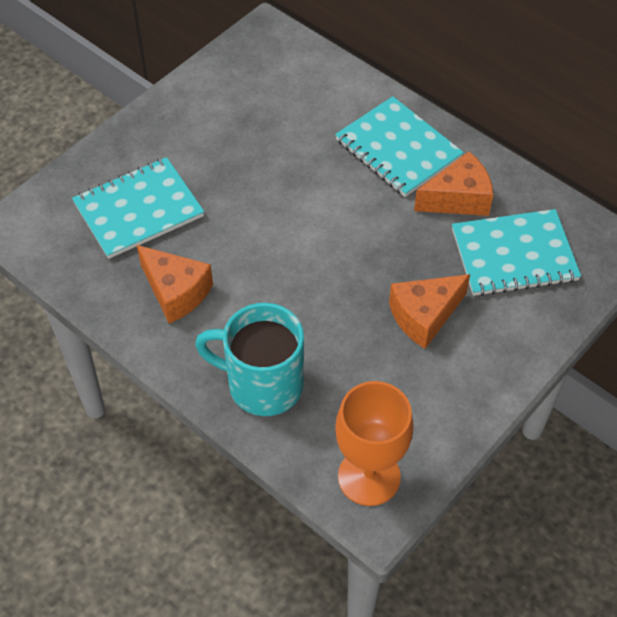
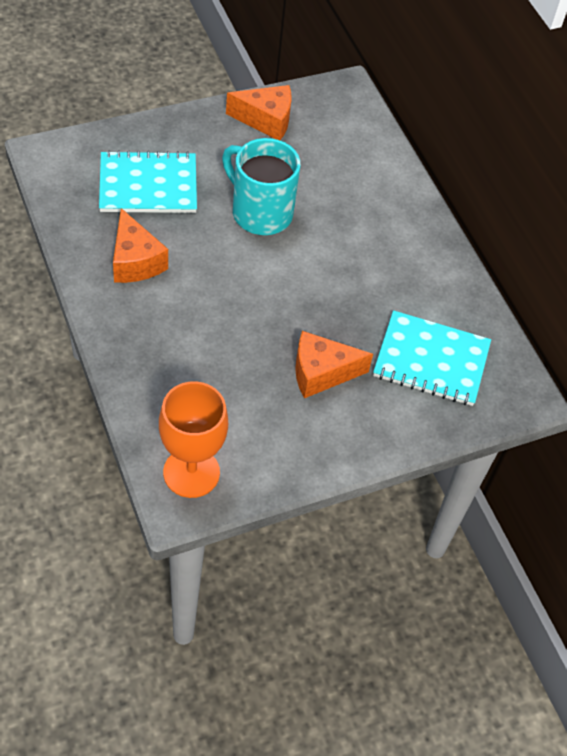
camera: 20 degrees right, 0 degrees up
(262, 384) = (155, 362): turquoise mug -> turquoise mug (260, 212)
(398, 149) = (391, 231): turquoise notebook -> none
(458, 199) = (415, 294): orange cheese -> orange cheese (266, 120)

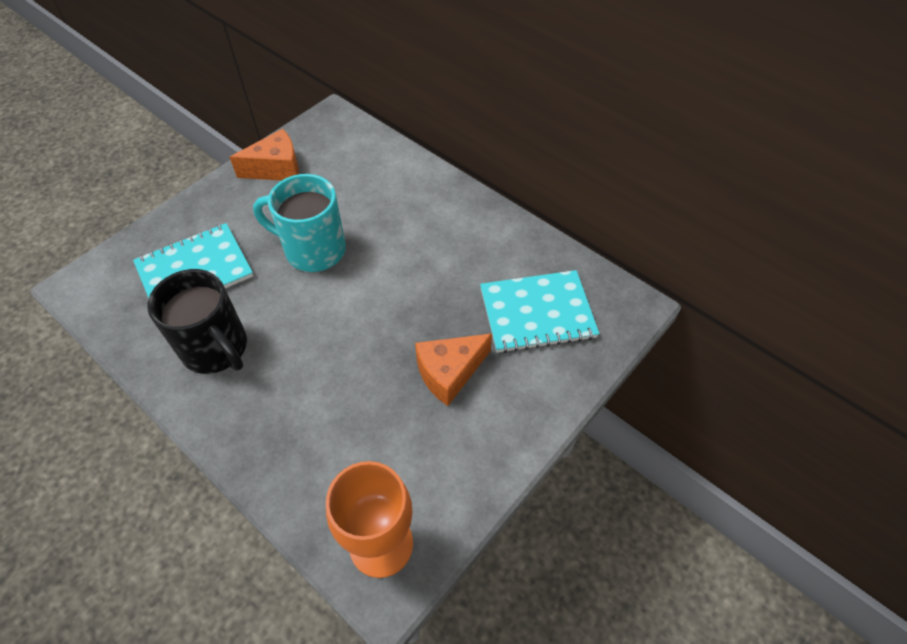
camera: 20 degrees left, 0 degrees up
(135, 261) = (216, 349): orange cheese -> black mug

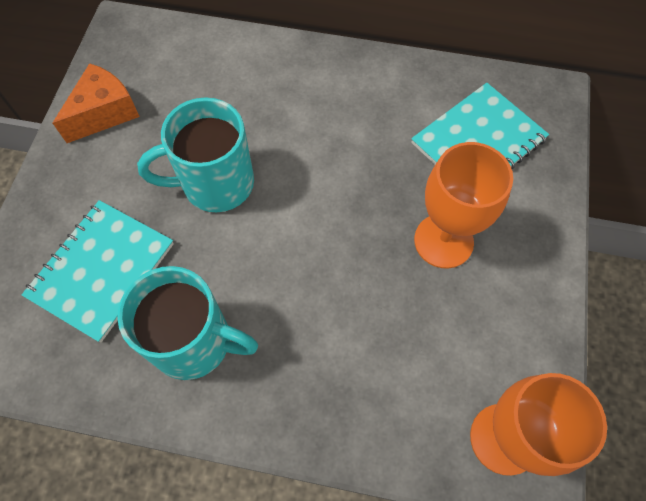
camera: 30 degrees left, 10 degrees up
(216, 349) = (194, 342): black mug -> turquoise mug
(449, 373) = (443, 241): orange cheese -> orange goblet

